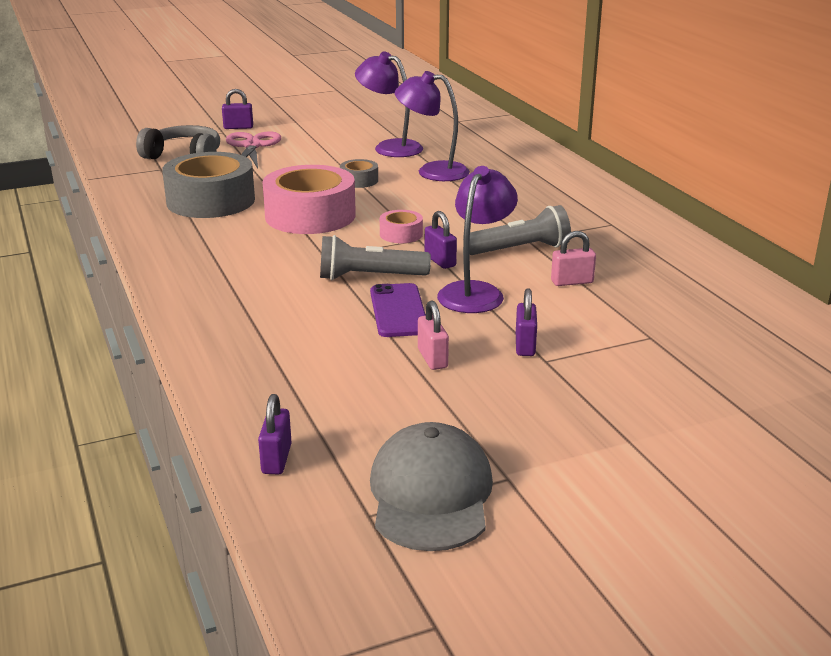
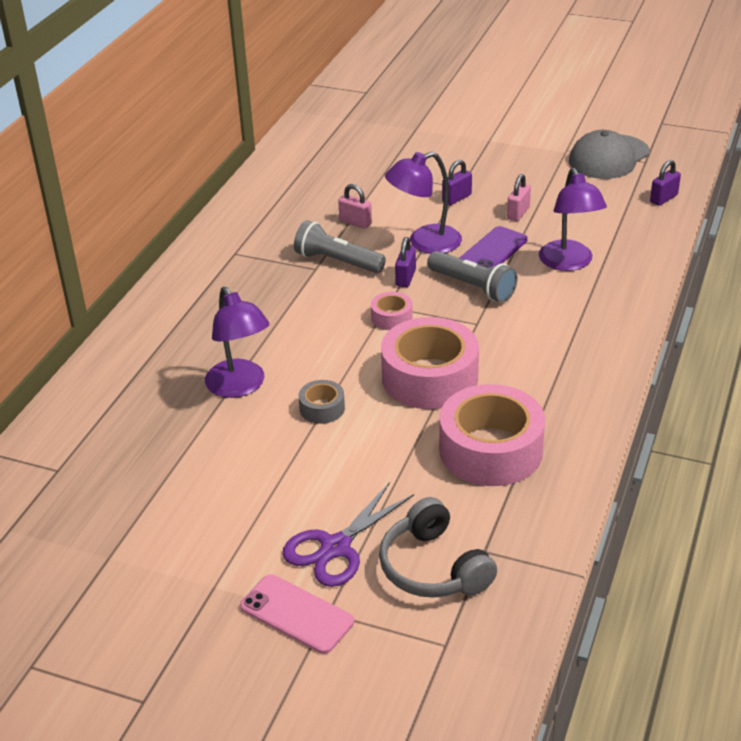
camera: 135 degrees left, 10 degrees up
(211, 201) = (490, 450): grey tape -> pink tape
(238, 127) = (296, 614): purple padlock -> pink phone
(252, 146) = (336, 547): pink scissors -> purple scissors
(390, 147) = (209, 454): purple lamp -> purple lamp (569, 263)

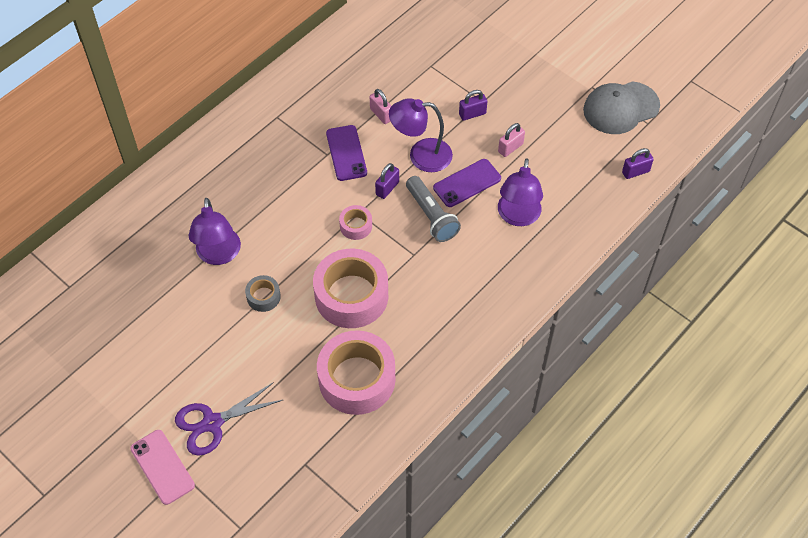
camera: 20 degrees right, 20 degrees up
(337, 262) = (346, 153): grey flashlight -> purple phone
(433, 568) = (265, 464): grey headphones -> none

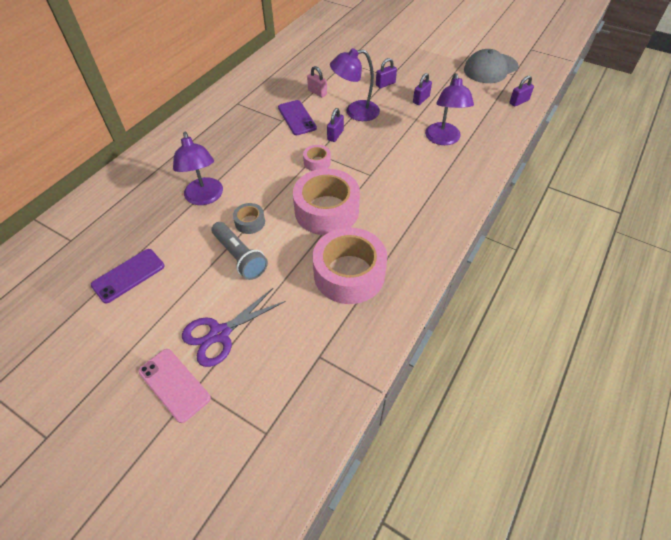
camera: 10 degrees left, 5 degrees down
(431, 216) = (376, 148): grey flashlight -> grey flashlight (240, 257)
(467, 183) = (396, 124): purple phone -> purple phone (128, 276)
(510, 148) = (421, 99): pink padlock -> purple padlock

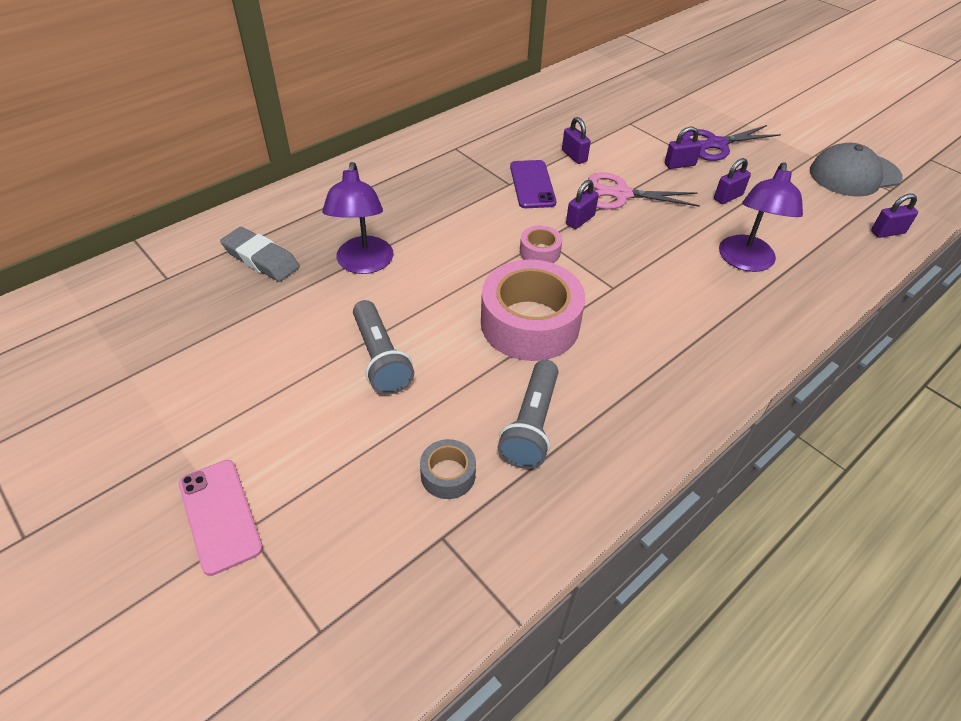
camera: 15 degrees right, 5 degrees down
(128, 276) = (220, 344): purple phone -> none
(132, 211) = (261, 259): none -> grey eraser
(220, 334) = (311, 460): purple scissors -> purple scissors (716, 144)
(250, 222) = (413, 313): grey tape -> grey tape (448, 475)
(317, 92) = (574, 156): pink padlock -> purple padlock
(349, 274) = (531, 424): pink tape -> grey flashlight
(355, 112) = (621, 194): purple lamp -> pink scissors

